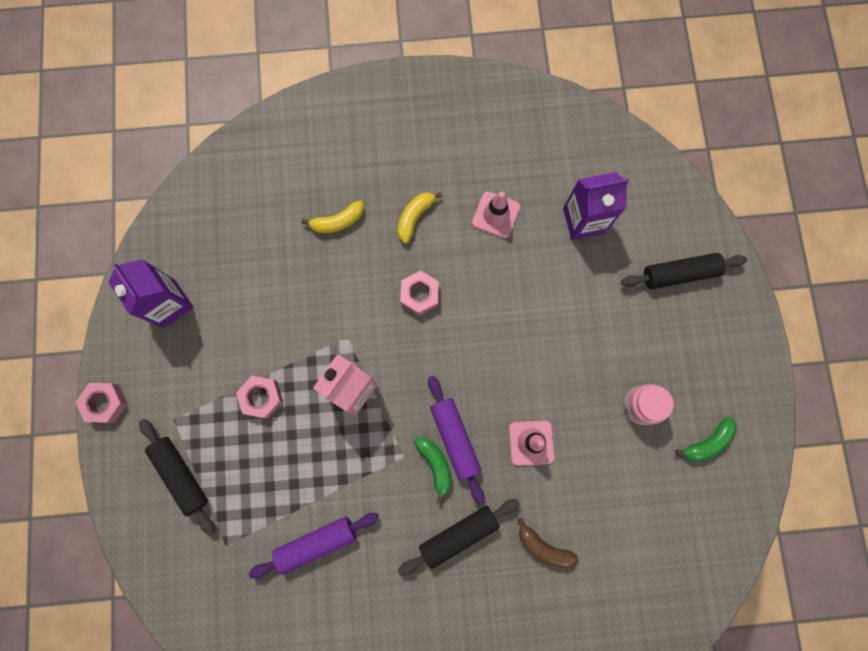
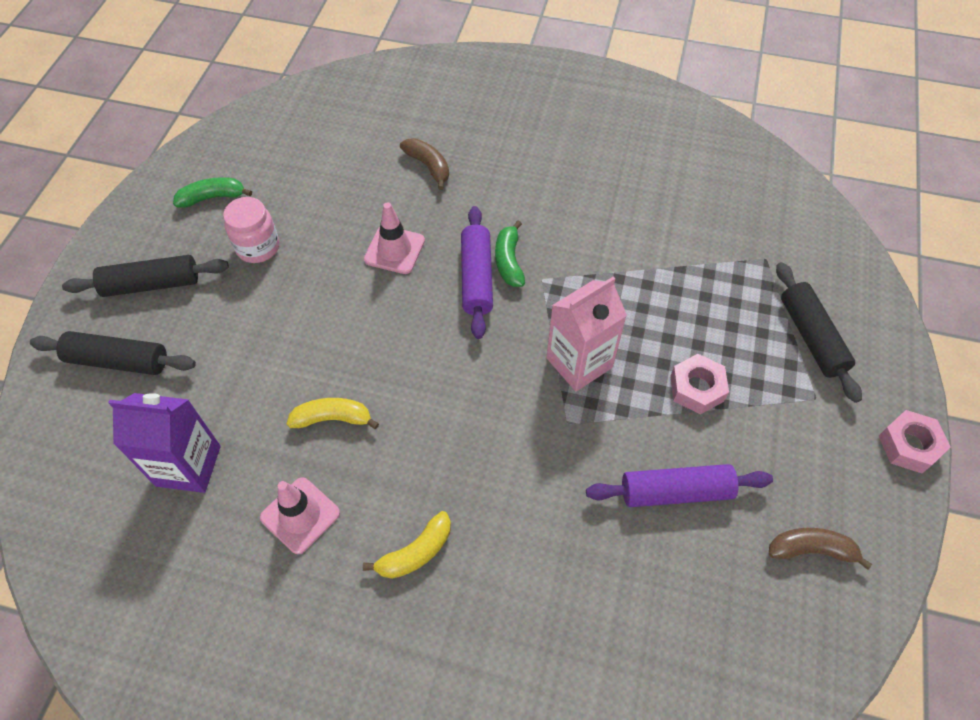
camera: 160 degrees left, 20 degrees down
(169, 303) = (811, 549): purple carton -> brown banana
(316, 543) = (663, 233): purple rolling pin -> purple rolling pin (675, 491)
(337, 222) = (531, 586): yellow banana -> yellow banana (333, 418)
(419, 295) = (453, 444): pink nut -> none
(458, 534) = (509, 198): black rolling pin -> black rolling pin (151, 284)

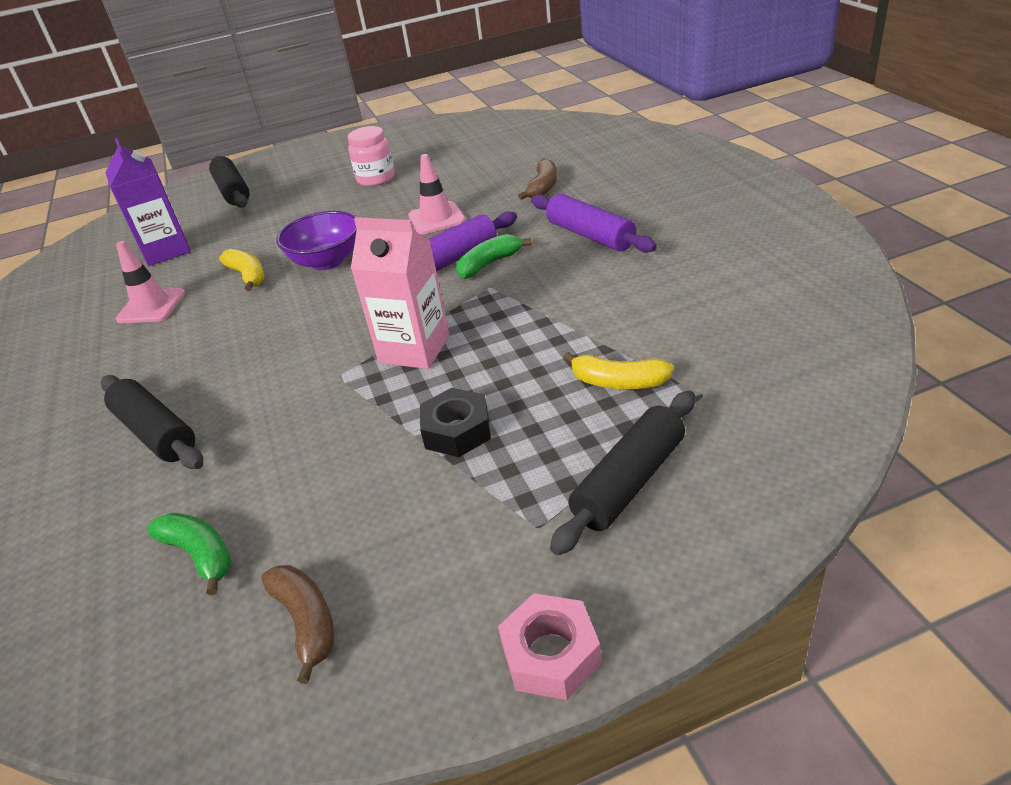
camera: 60 degrees right, 20 degrees down
(151, 284) = (304, 169): black rolling pin -> black rolling pin (156, 433)
(213, 197) = (401, 146): green banana -> green banana (200, 554)
(378, 352) = (327, 261): none -> purple bowl
(415, 552) = (146, 368): yellow banana -> yellow banana (618, 382)
(675, 491) = (310, 477): purple rolling pin -> purple rolling pin (590, 235)
(697, 388) = (457, 431): pink nut -> black nut

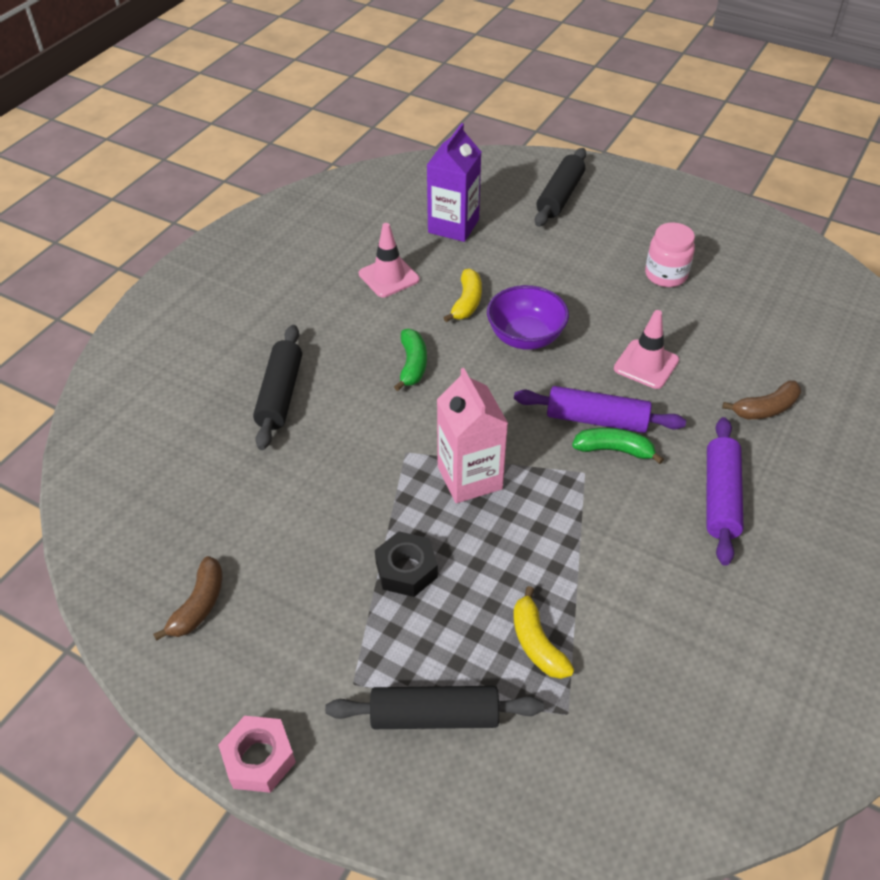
camera: 45 degrees right, 10 degrees up
(200, 554) = (208, 507): green banana -> green banana (412, 365)

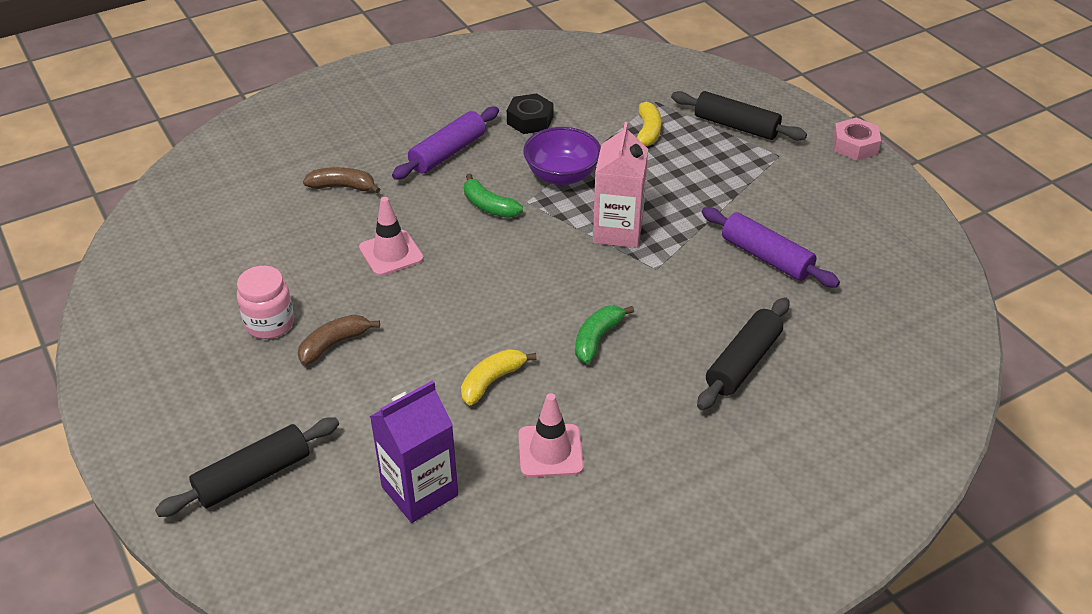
camera: 150 degrees left, 5 degrees down
(199, 605) = (873, 230): brown banana -> brown banana (334, 344)
(406, 569) = (707, 196): black nut -> black nut (530, 120)
(525, 337) = (469, 320): purple bowl -> purple bowl (562, 175)
(596, 420) = (479, 230): purple rolling pin -> purple rolling pin (766, 257)

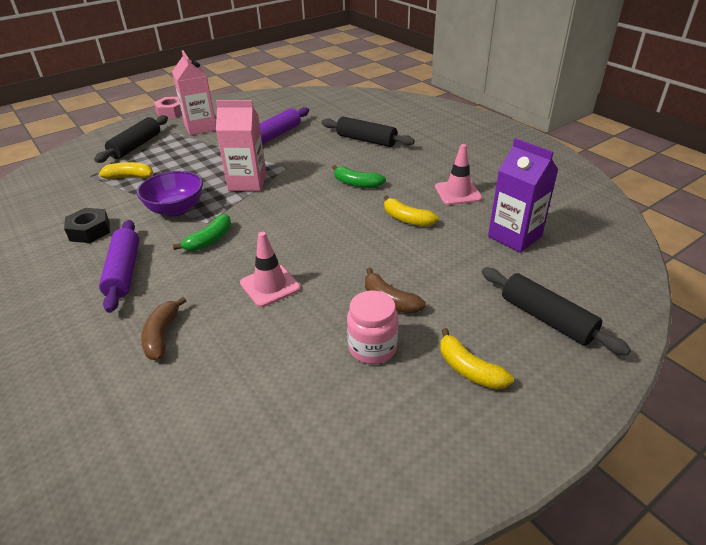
camera: 95 degrees left, 5 degrees down
(211, 391) = (469, 369): none -> yellow banana
(448, 152) = (124, 272): purple rolling pin -> purple rolling pin turned 45 degrees clockwise
(797, 178) = (200, 127): none -> pink carton

